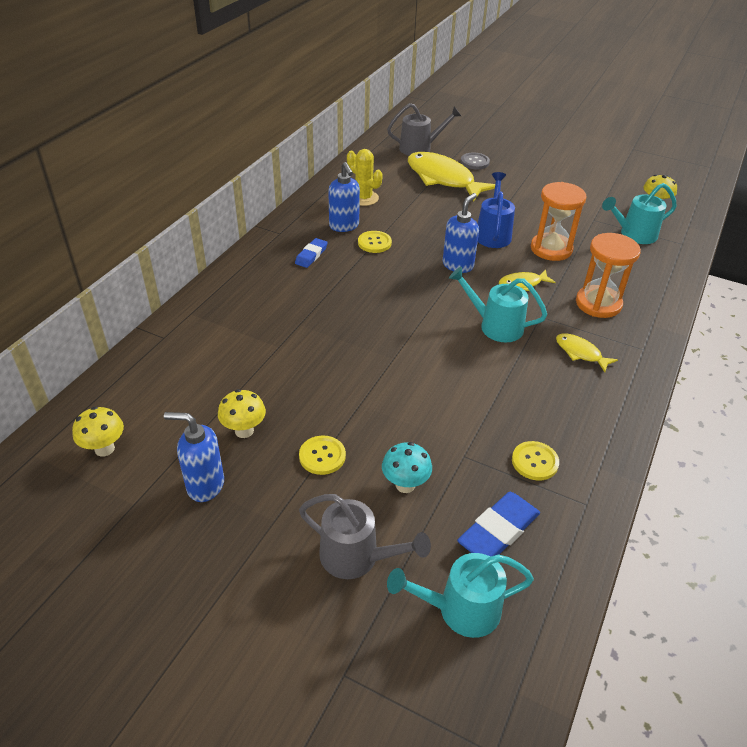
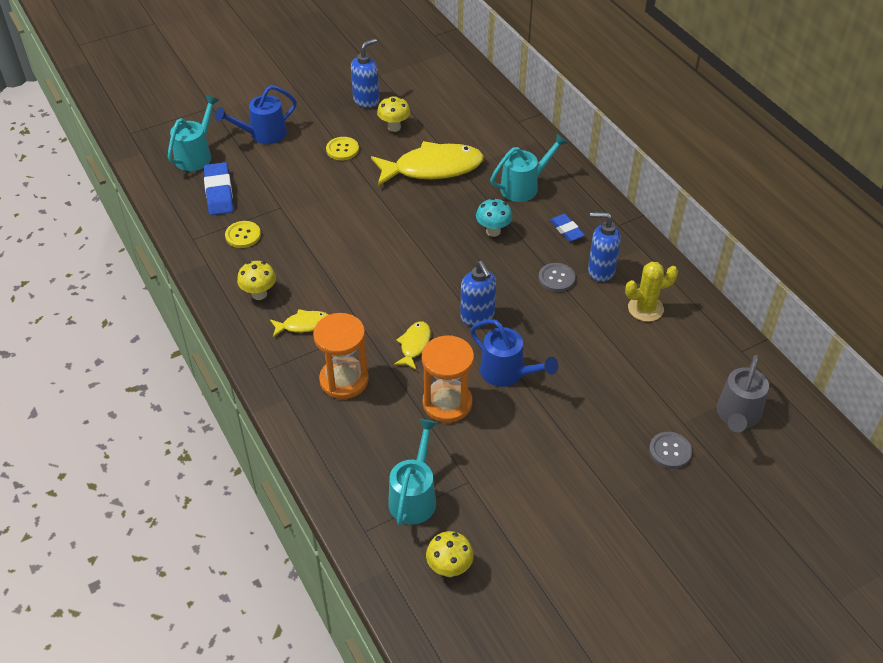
camera: 125 degrees right, 5 degrees up
(104, 449) = (431, 74): yellow mushroom -> yellow mushroom (259, 294)
(358, 557) = (263, 135): grey watering can -> blue watering can
(374, 243) = (556, 278): yellow button -> grey button
(405, 485) = (287, 172): turquoise mushroom -> turquoise mushroom (493, 231)
(443, 179) = (646, 396): yellow fish -> yellow fish (433, 168)
(494, 326) = (379, 293): turquoise watering can -> turquoise watering can (524, 186)

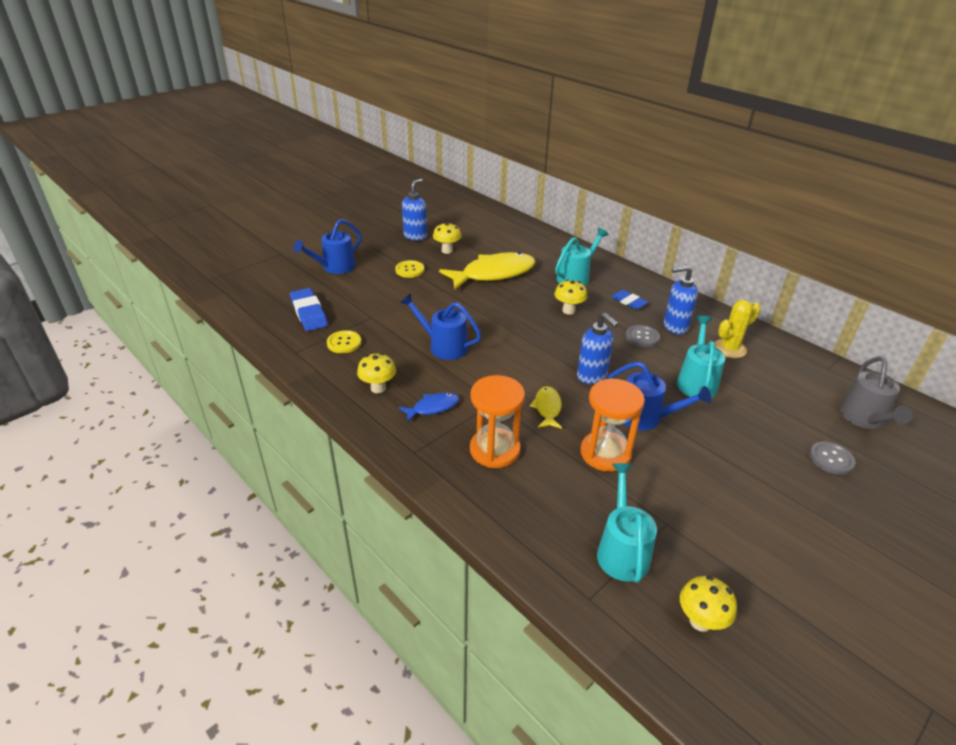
camera: 15 degrees left, 10 degrees down
(196, 155) = (278, 288): turquoise watering can -> turquoise watering can (696, 381)
(303, 325) = (433, 407): yellow fish -> blue fish
(340, 255) = (443, 346): none -> blue watering can
(493, 231) = (568, 310): turquoise mushroom -> yellow mushroom

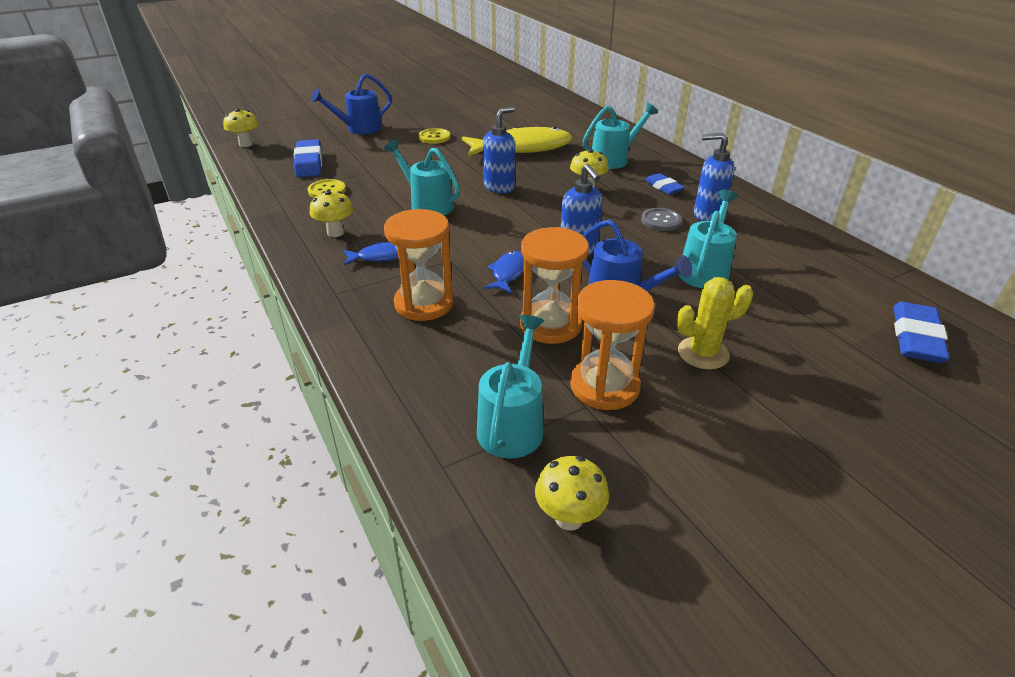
camera: 15 degrees right, 0 degrees up
(415, 236) = (458, 110): blue soap dispenser -> blue soap dispenser (499, 187)
(443, 346) = (427, 204): blue watering can -> turquoise watering can
(447, 250) = (484, 124): yellow mushroom -> yellow mushroom (246, 144)
(547, 408) = (508, 273): yellow fish -> blue fish
(672, 503) = (604, 386): none -> orange hourglass
(729, 348) = (766, 243): yellow cactus -> yellow cactus (703, 353)
(831, 459) = (846, 373): grey button -> none
(864, 419) = (916, 338): grey watering can -> blue eraser

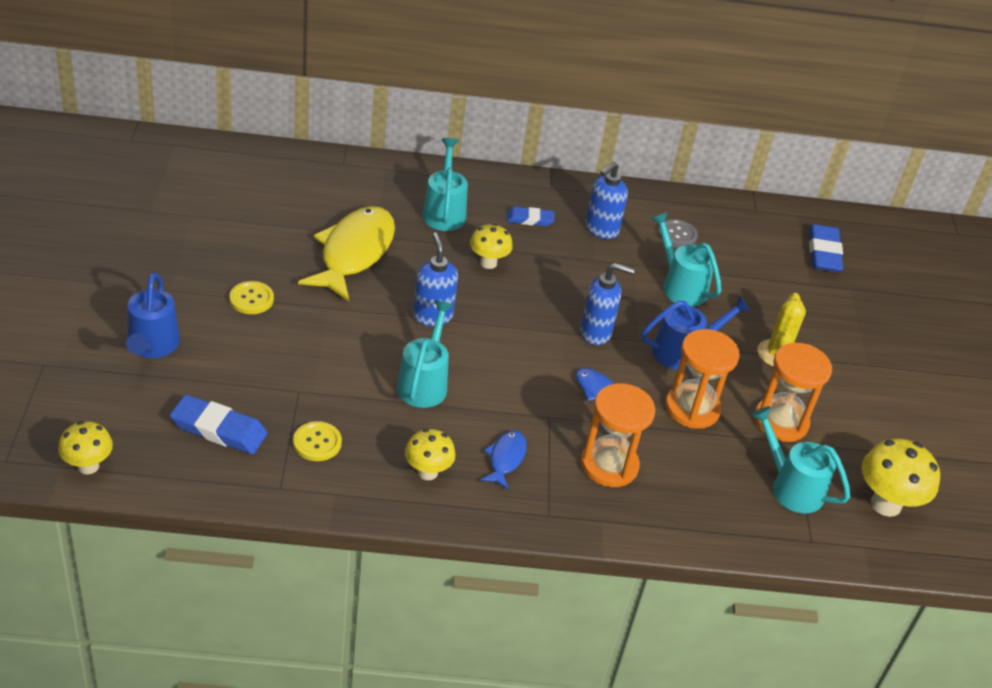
camera: 65 degrees left, 5 degrees up
(427, 204) = (424, 382): turquoise watering can -> turquoise watering can turned 120 degrees clockwise
(569, 518) = (886, 504): yellow mushroom -> yellow mushroom, size x1.56
(661, 221) = (588, 259): grey button -> grey button (677, 235)
(916, 338) = (824, 253): blue eraser -> blue eraser turned 45 degrees clockwise

